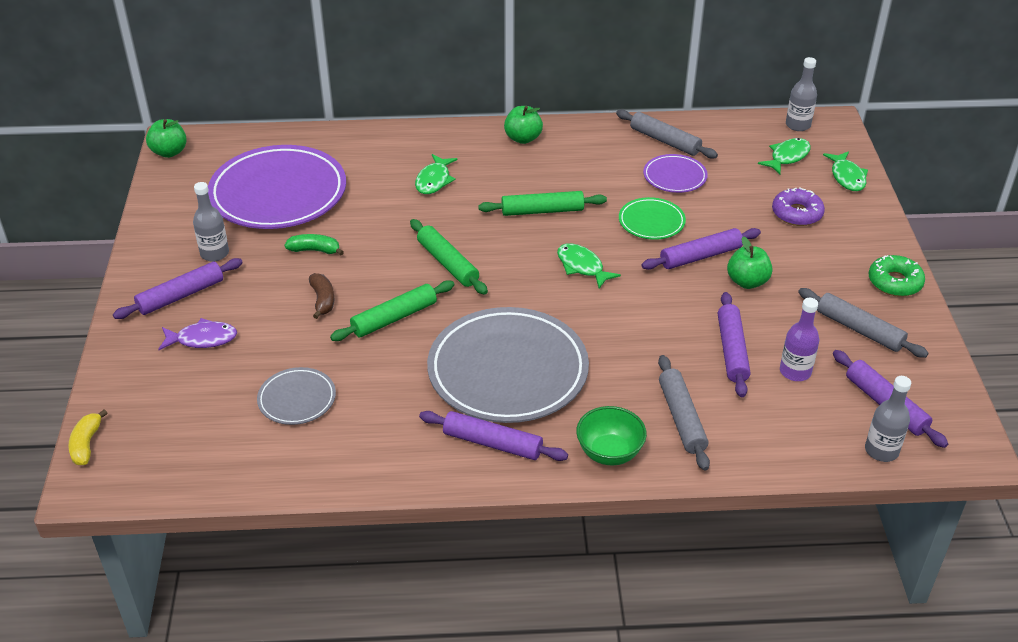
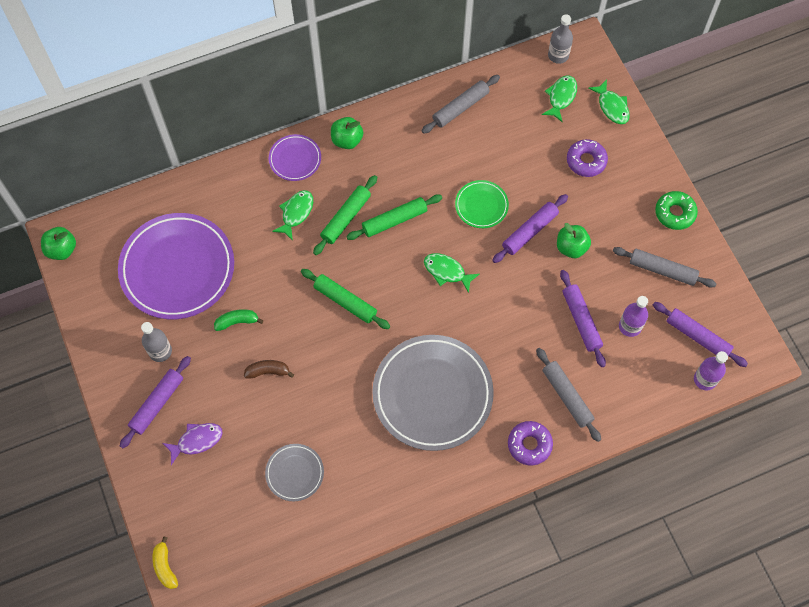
camera: 20 degrees left, 25 degrees up
(323, 300) = (268, 371): brown banana -> brown banana turned 60 degrees counterclockwise
(394, 318) = (329, 371): green rolling pin -> green rolling pin (346, 218)
(434, 180) = (296, 213): green fish -> green fish turned 150 degrees counterclockwise
(492, 443) = (448, 464): purple rolling pin -> none
(609, 453) = (529, 445): green bowl -> purple donut
(665, 141) = (460, 108): grey rolling pin -> grey rolling pin turned 60 degrees counterclockwise
(674, 177) = (482, 148): purple plate -> purple plate (295, 159)
(881, 450) = (705, 379): grey bottle -> purple bottle

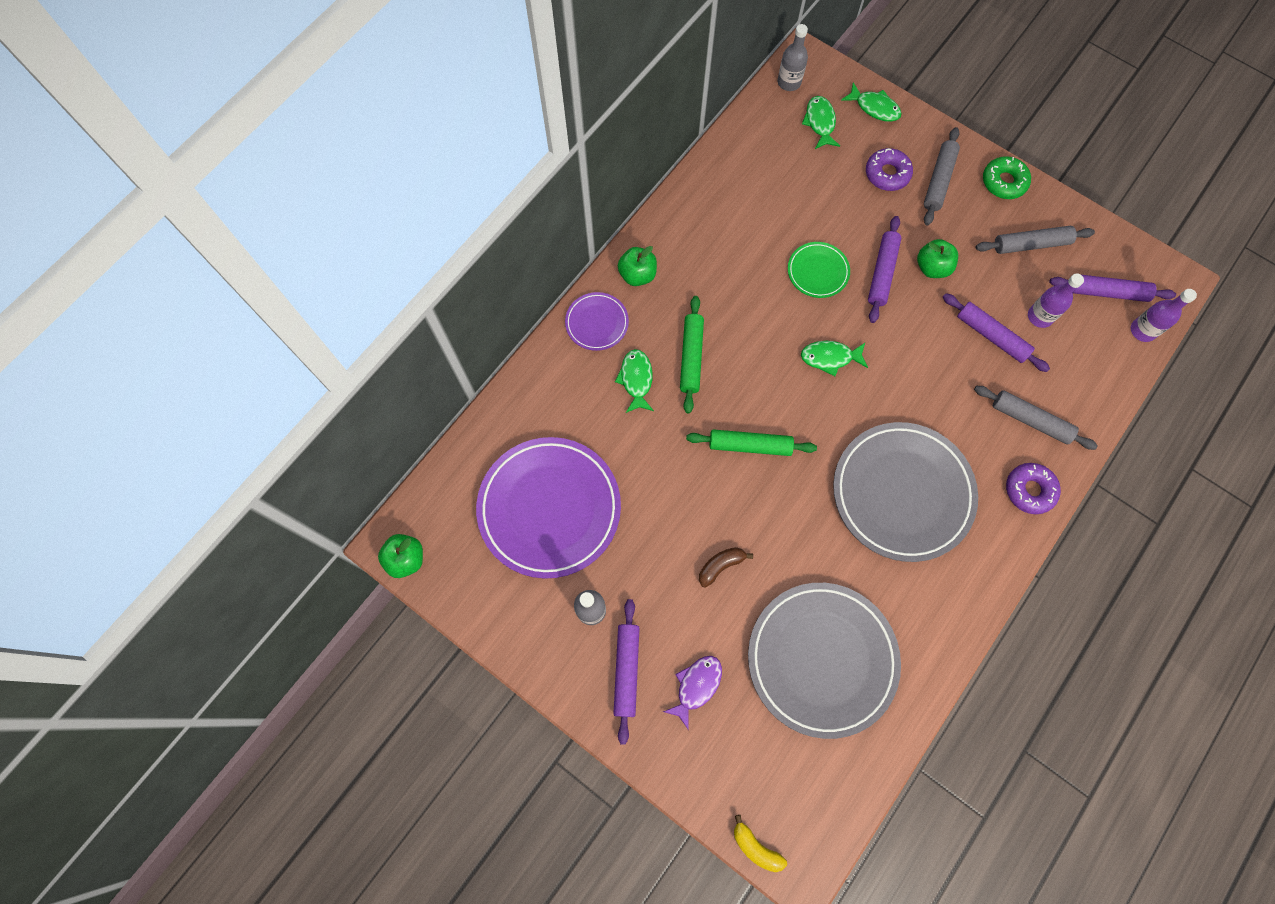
camera: 30 degrees left, 5 degrees up
(237, 322) = (652, 530): green banana -> none
(294, 473) = (821, 659): grey plate -> grey plate, size x2.11
(394, 220) = (742, 333): green rolling pin -> none
(460, 108) = (730, 182): grey rolling pin -> grey rolling pin (938, 180)

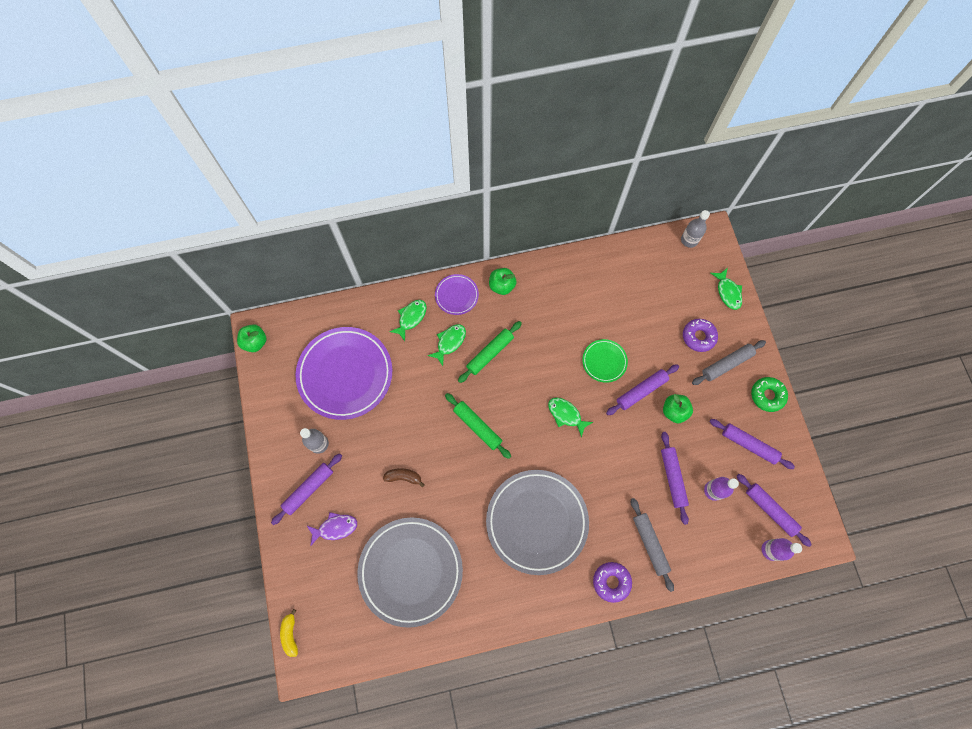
camera: 40 degrees right, 0 degrees up
(820, 122) = (686, 277): green fish -> green fish (411, 318)
(1031, 244) = (749, 445): grey rolling pin -> purple rolling pin

